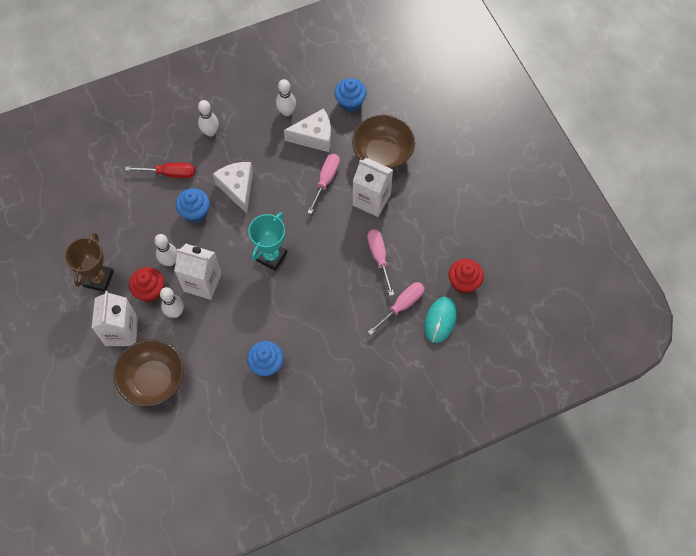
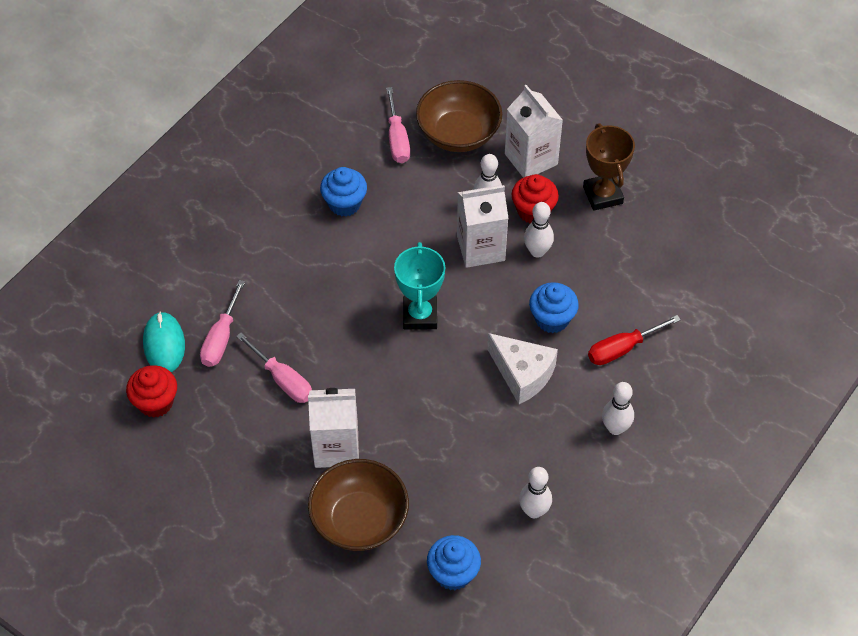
camera: 150 degrees right, 10 degrees down
(314, 137) = (470, 494): white cheese -> none
(326, 180) = (414, 442): pink screwdriver -> pink screwdriver (397, 139)

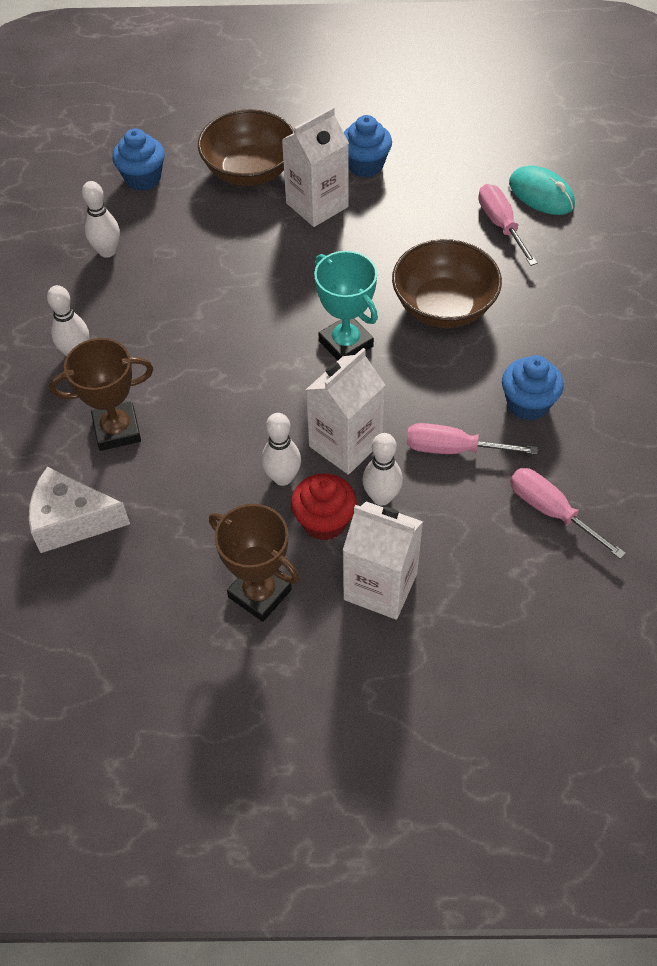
camera: 145 degrees right, 0 degrees up
(155, 402) = (496, 155): red cupcake -> none
(282, 379) = (414, 225): pink screwdriver -> pink screwdriver (454, 449)
(458, 134) = (491, 564): brown bowl -> brown bowl (443, 306)
(522, 374) = (202, 349): white cheese -> white cheese (72, 521)
(552, 319) = (212, 416): blue cupcake -> blue cupcake (365, 165)
(623, 348) = (117, 430): red screwdriver -> brown trophy

